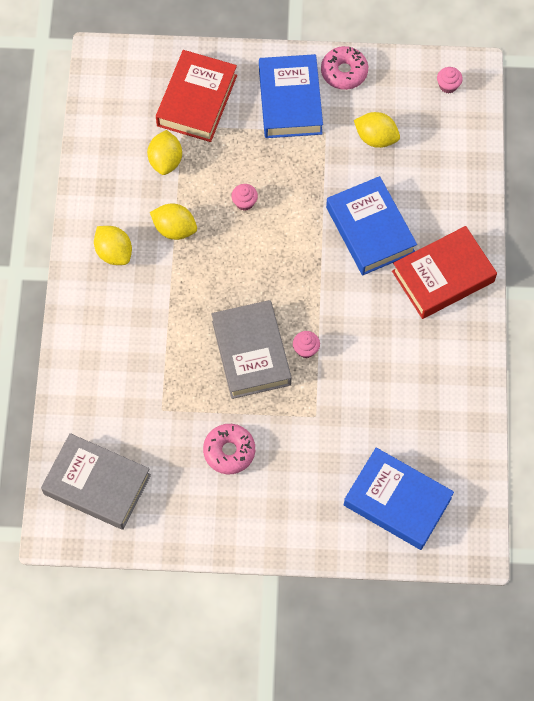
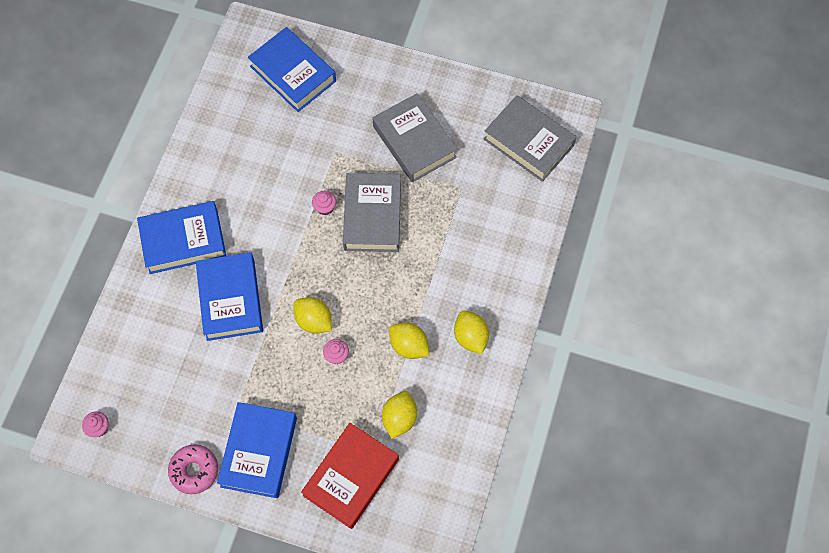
camera: 165 degrees left, 0 degrees up
(229, 451) = (414, 142): pink donut -> grey book
(376, 138) = (190, 390): yellow lemon -> yellow lemon (314, 321)
(443, 276) = (183, 241): red book -> blue book

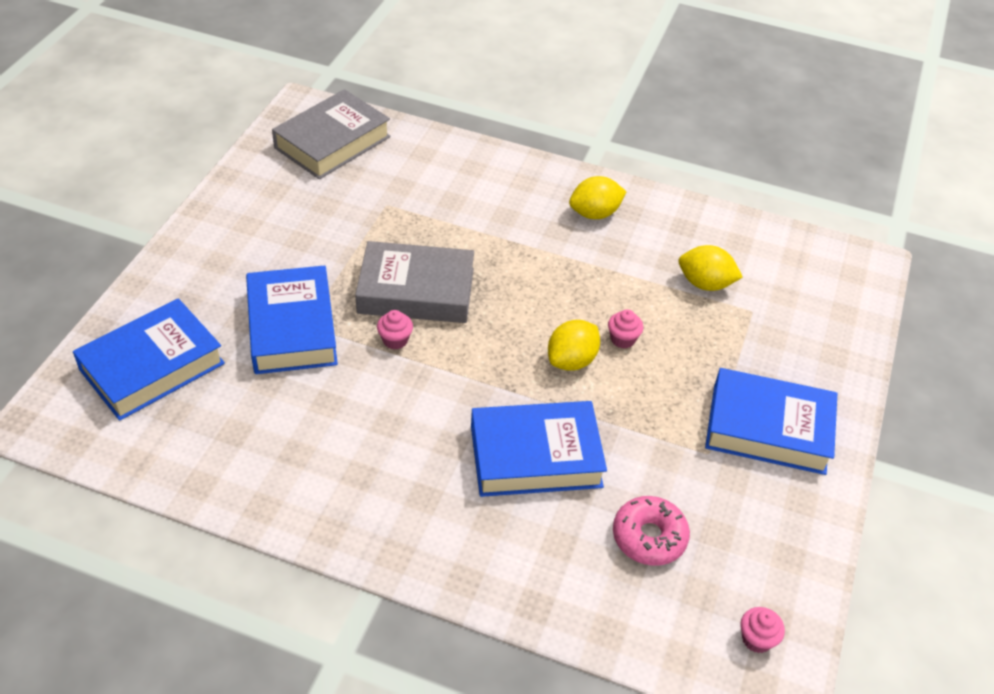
camera: 90 degrees left, 20 degrees down
(183, 241) = (429, 517): blue book -> blue book (292, 327)
(194, 470) = (807, 506): pink donut -> pink donut (649, 537)
(351, 477) = (788, 334): red book -> none
(409, 346) = (607, 268): yellow lemon -> none
(414, 142) = (307, 242): grey book -> none

